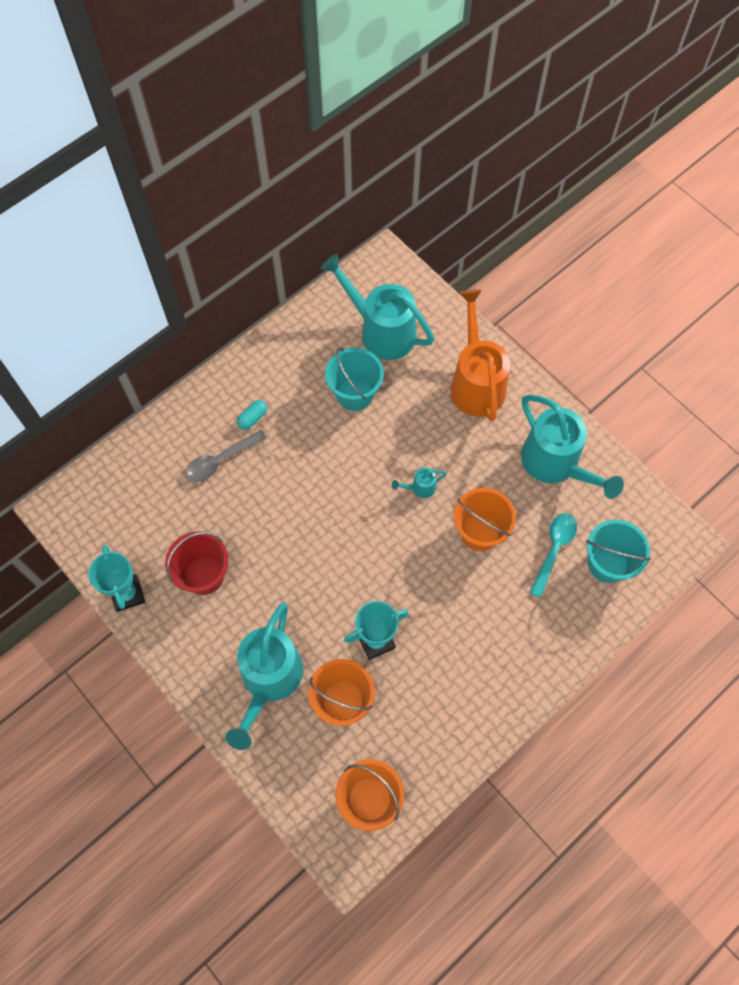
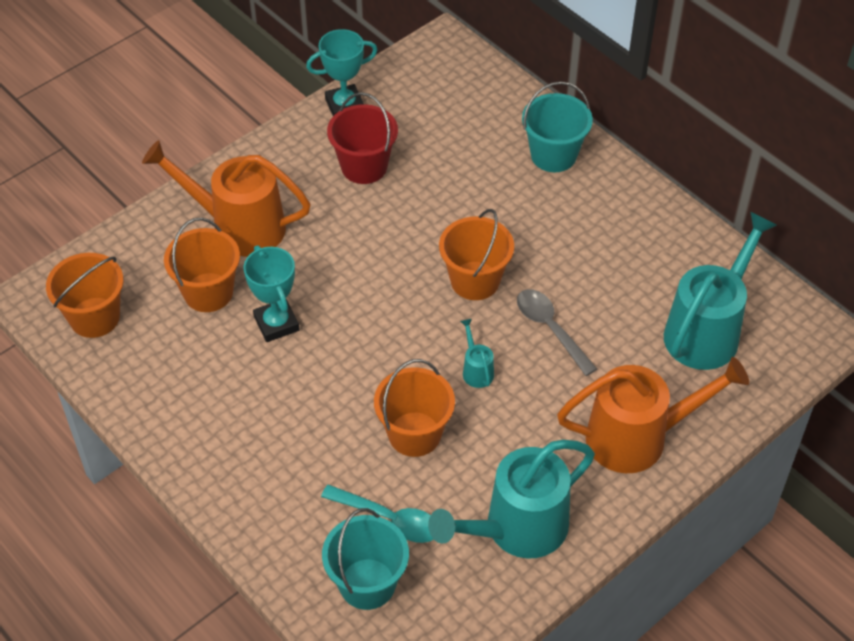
camera: 90 degrees right, 15 degrees down
(220, 460) = (507, 175): grey spoon -> grey spoon (551, 329)
(252, 418) = (565, 202): turquoise capsule -> none
(269, 681) = (237, 226): turquoise watering can -> orange watering can
(333, 487) = (475, 281): none -> orange bucket
(355, 394) = (608, 302): turquoise bucket -> turquoise bucket (553, 155)

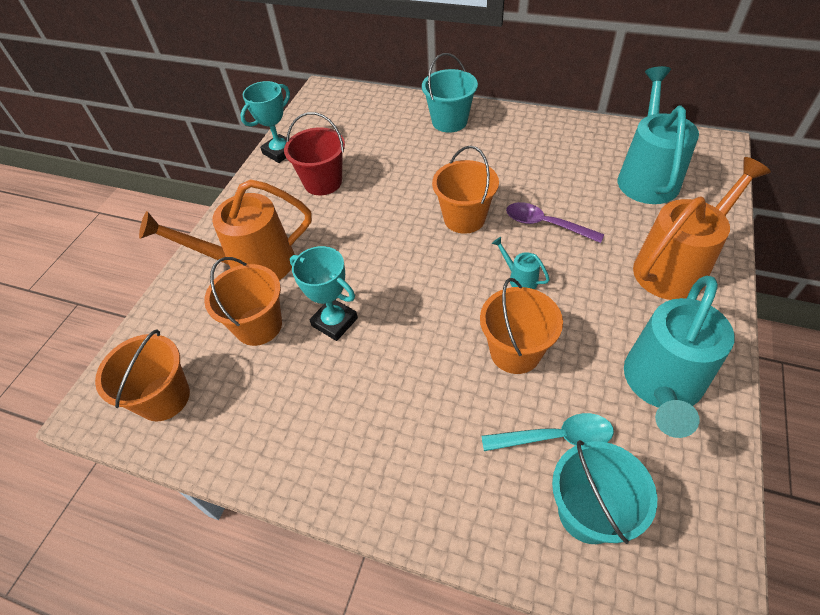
camera: 25 degrees left, 0 degrees up
(551, 329) = (546, 224): grey spoon -> purple spoon

